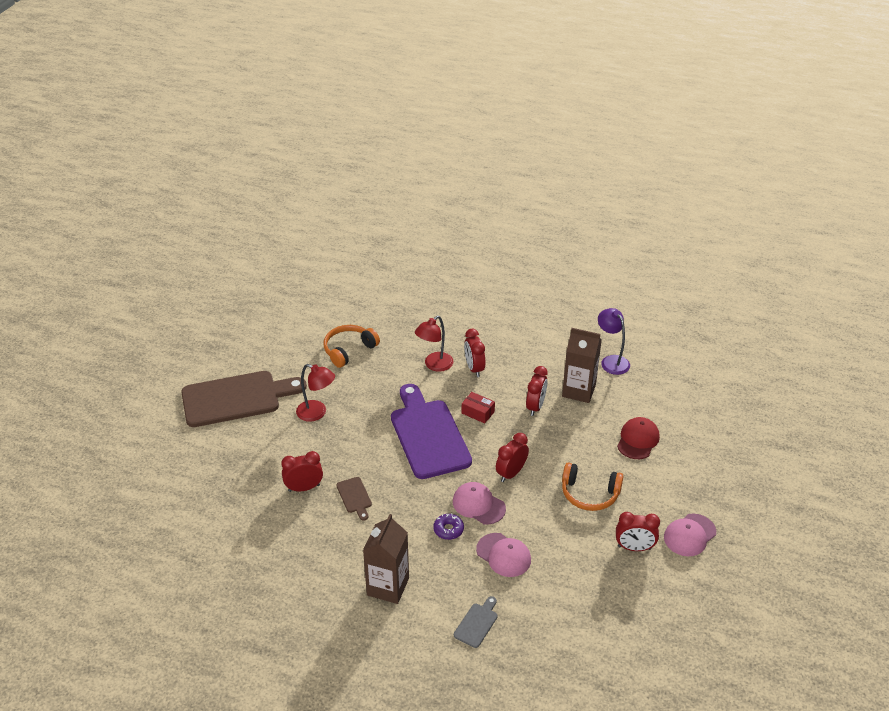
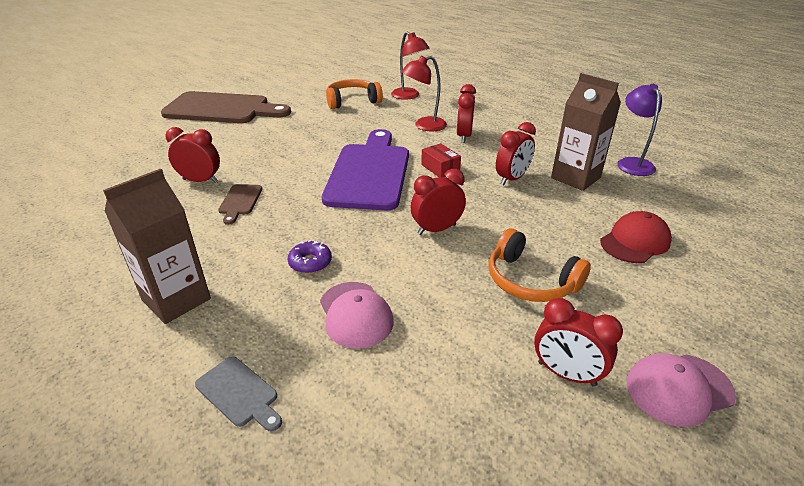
camera: 25 degrees right, 5 degrees down
(317, 413) = (278, 132): red lamp -> red lamp (409, 96)
(477, 623) = (239, 393): grey cutting board -> grey cutting board turned 75 degrees clockwise
(478, 505) = (370, 248): pink cap -> none

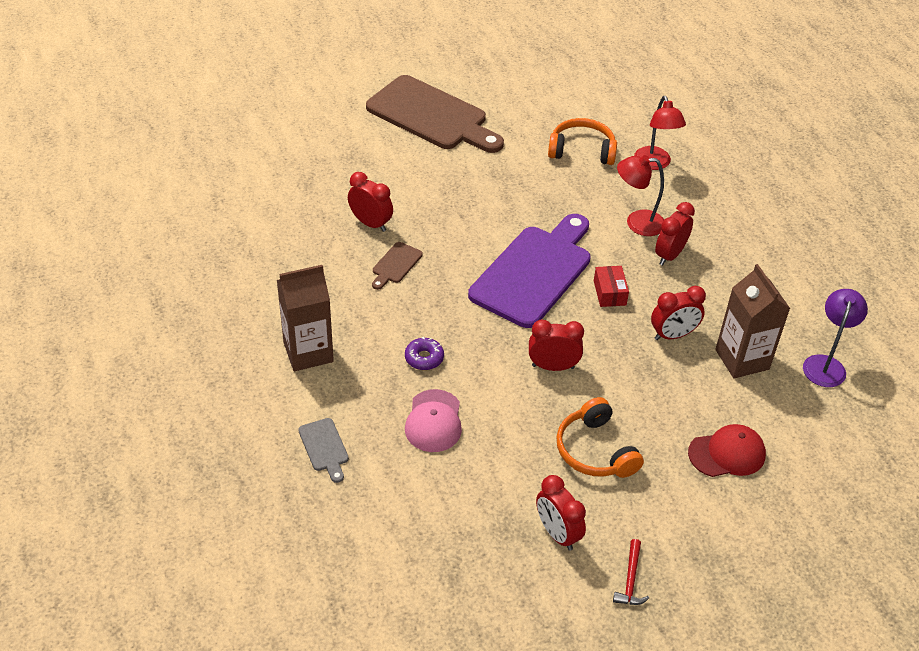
camera: 25 degrees right, 10 degrees up
(678, 389) = (630, 580): pink cap -> red hammer

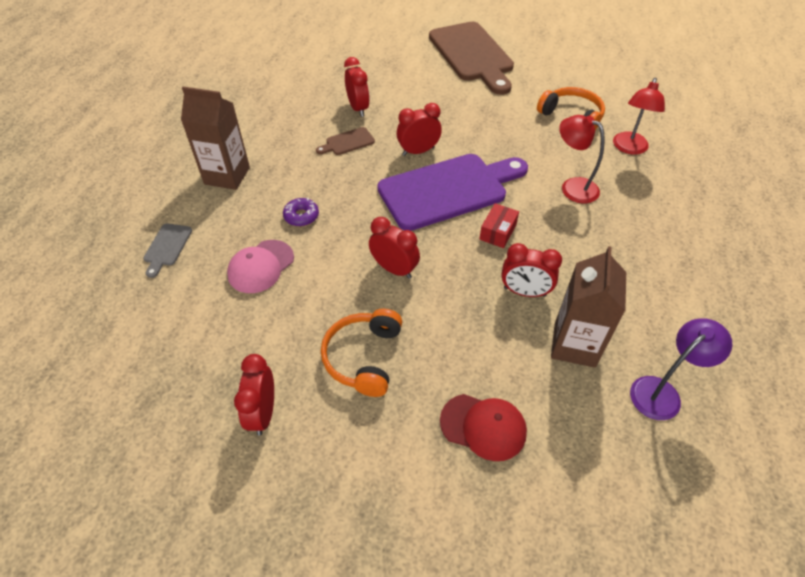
camera: 35 degrees right, 5 degrees up
(630, 580) = (283, 496): red hammer -> none
(669, 255) = (580, 224): red clock -> red clock (418, 151)

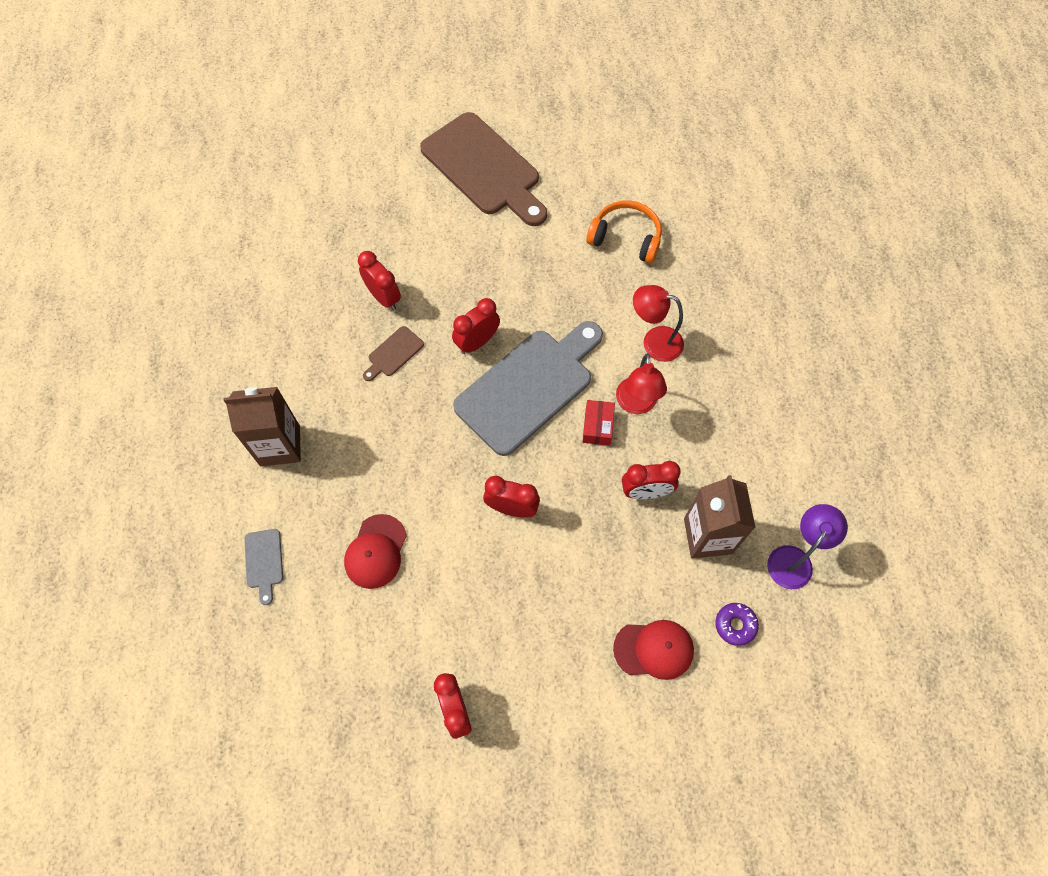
camera: 20 degrees left, 15 degrees up
(261, 266) = (376, 551): pink cap -> red cap
(301, 216) = (388, 473): purple donut -> purple donut (735, 625)
(364, 357) = (522, 619): orange headphones -> none
(448, 190) = (529, 387): purple cutting board -> grey cutting board
(629, 148) = (697, 267): red lamp -> red lamp (636, 404)

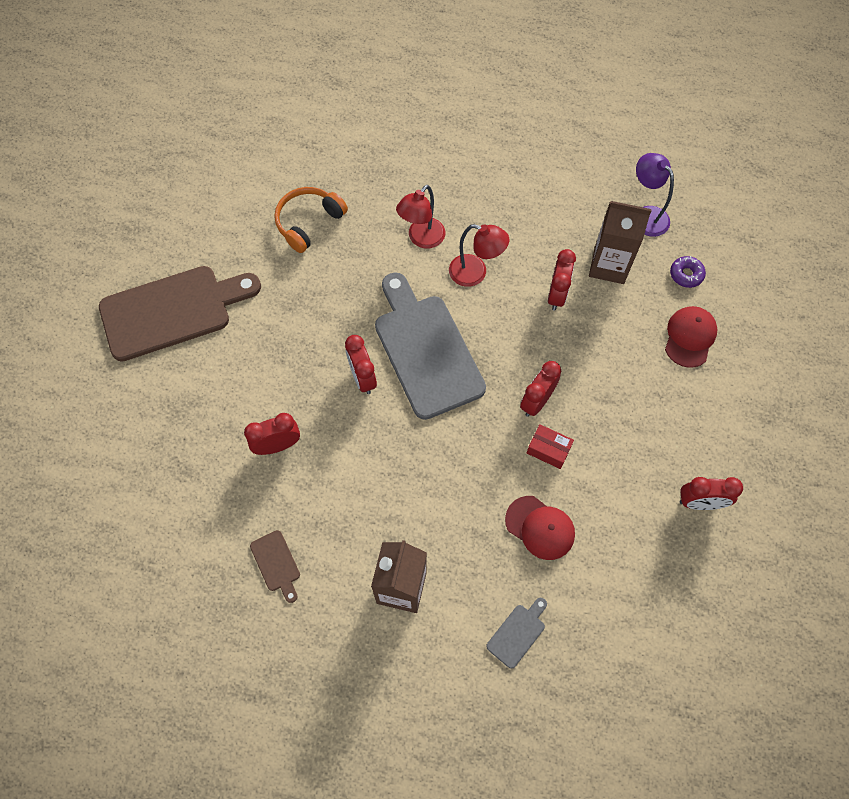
camera: 70 degrees left, 0 degrees up
(264, 562) = (518, 633): grey cutting board -> grey cutting board turned 60 degrees counterclockwise
(393, 353) = (343, 454): brown cutting board -> brown cutting board (276, 563)
(597, 426) = (485, 309): red box -> red box (548, 450)

